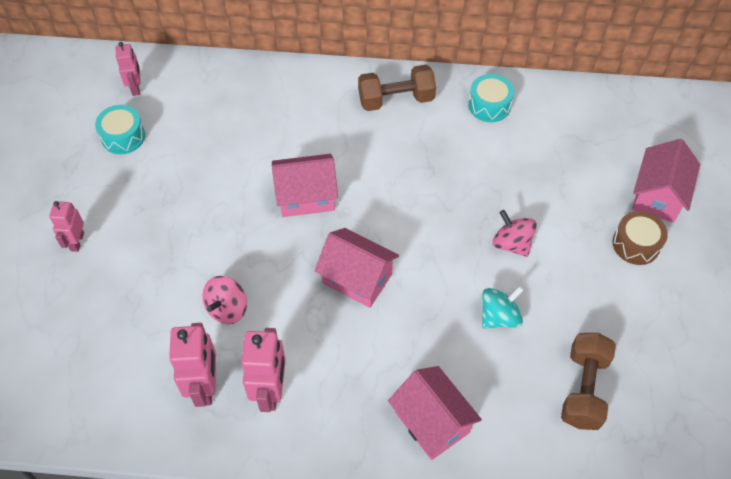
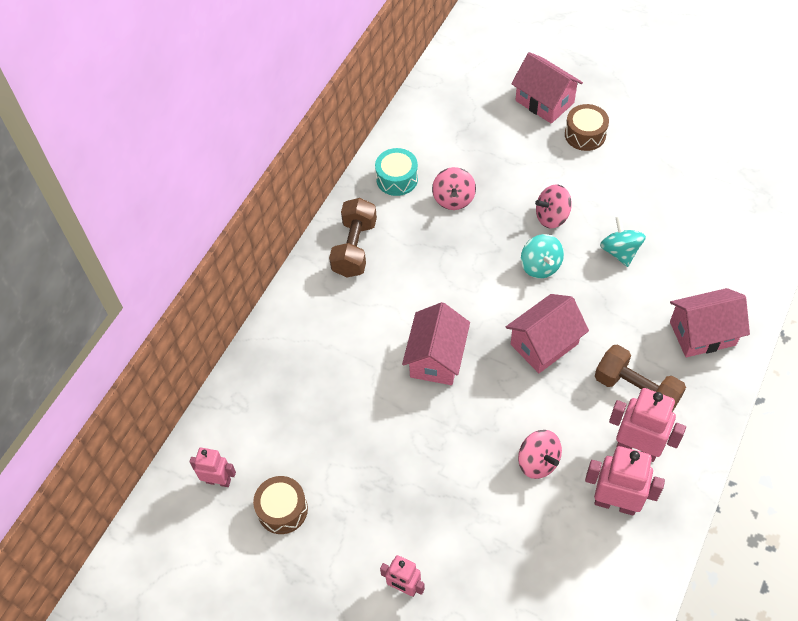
camera: 65 degrees left, 0 degrees up
(123, 136) = (282, 509): turquoise drum -> brown drum
(446, 250) = (540, 266): none -> turquoise spinning top
(489, 156) = (453, 199): none -> pink spinning top
(583, 389) = (703, 220): brown dumbbell -> brown dumbbell (636, 390)

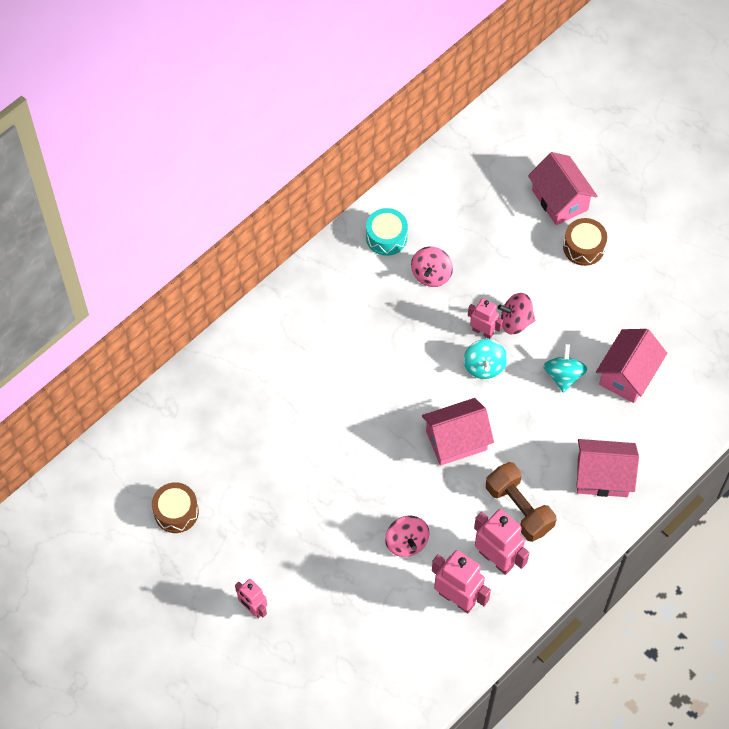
camera: 15 degrees right, 5 degrees up
(218, 481) = (131, 470): pink robot -> pink robot (483, 331)
(354, 248) = (322, 295): brown dumbbell -> none
(436, 358) = (356, 422): pink house -> pink house (628, 375)

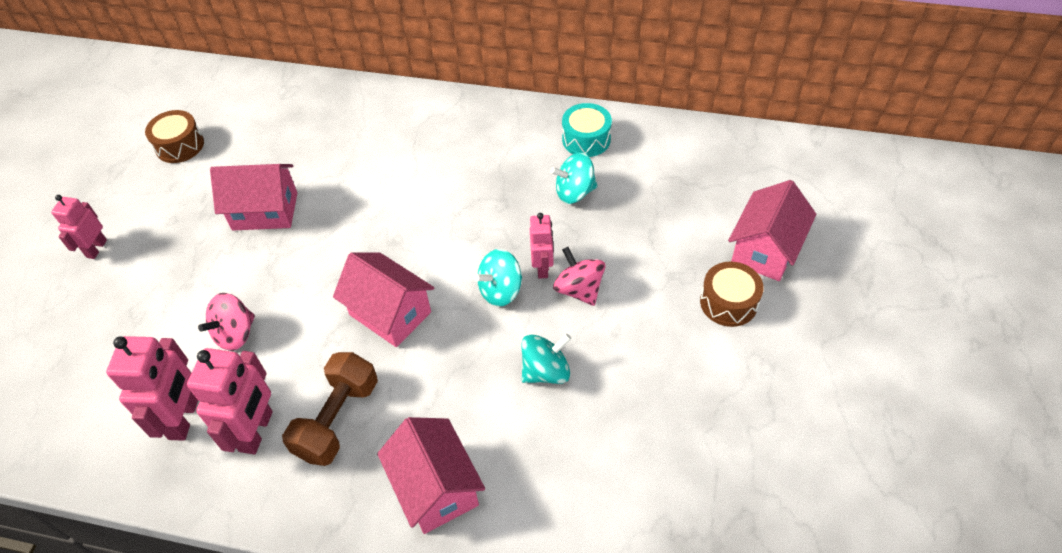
camera: 60 degrees right, 10 degrees down
(431, 274) = (574, 192): pink spinning top -> turquoise spinning top
(628, 375) = (598, 439): pink house -> pink house (265, 211)

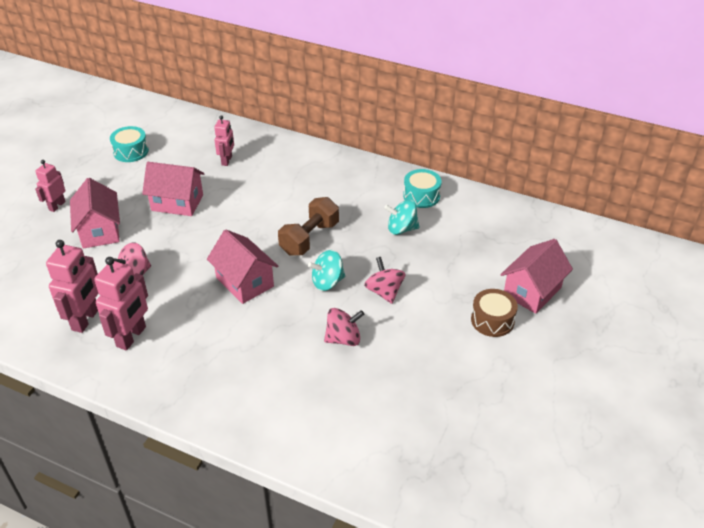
camera: 10 degrees right, 10 degrees down
(180, 145) = (131, 151): brown drum -> turquoise drum
(337, 419) = (188, 340): brown dumbbell -> brown dumbbell (309, 238)
(436, 488) = (243, 395): pink house -> pink house (100, 231)
(542, 267) = (362, 273): pink robot -> pink robot (227, 160)
(546, 371) = (343, 339): turquoise spinning top -> pink spinning top

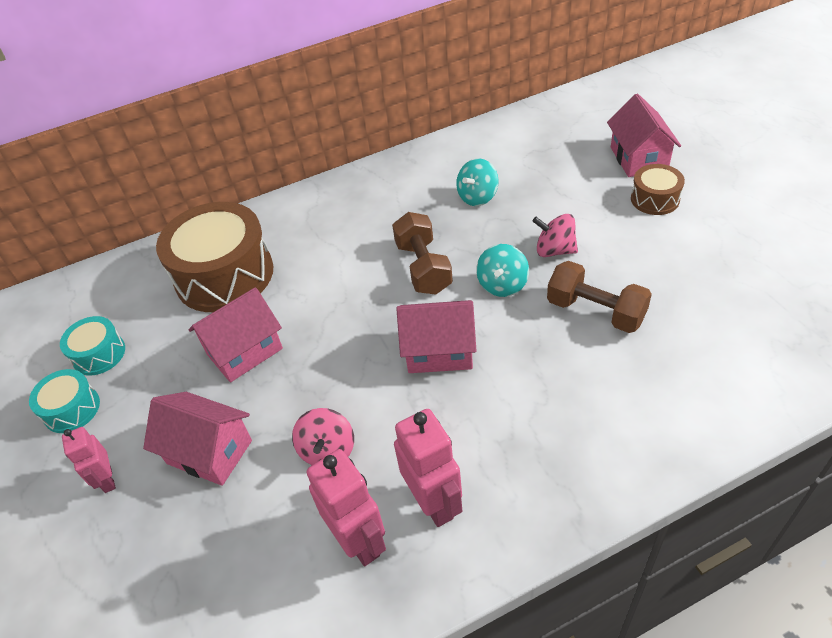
camera: 45 degrees left, 5 degrees up
(227, 160) = (224, 275): pink robot -> brown drum
(343, 339) = (595, 311): pink spinning top -> brown dumbbell
(421, 196) = (445, 162): turquoise drum -> turquoise drum (72, 409)

